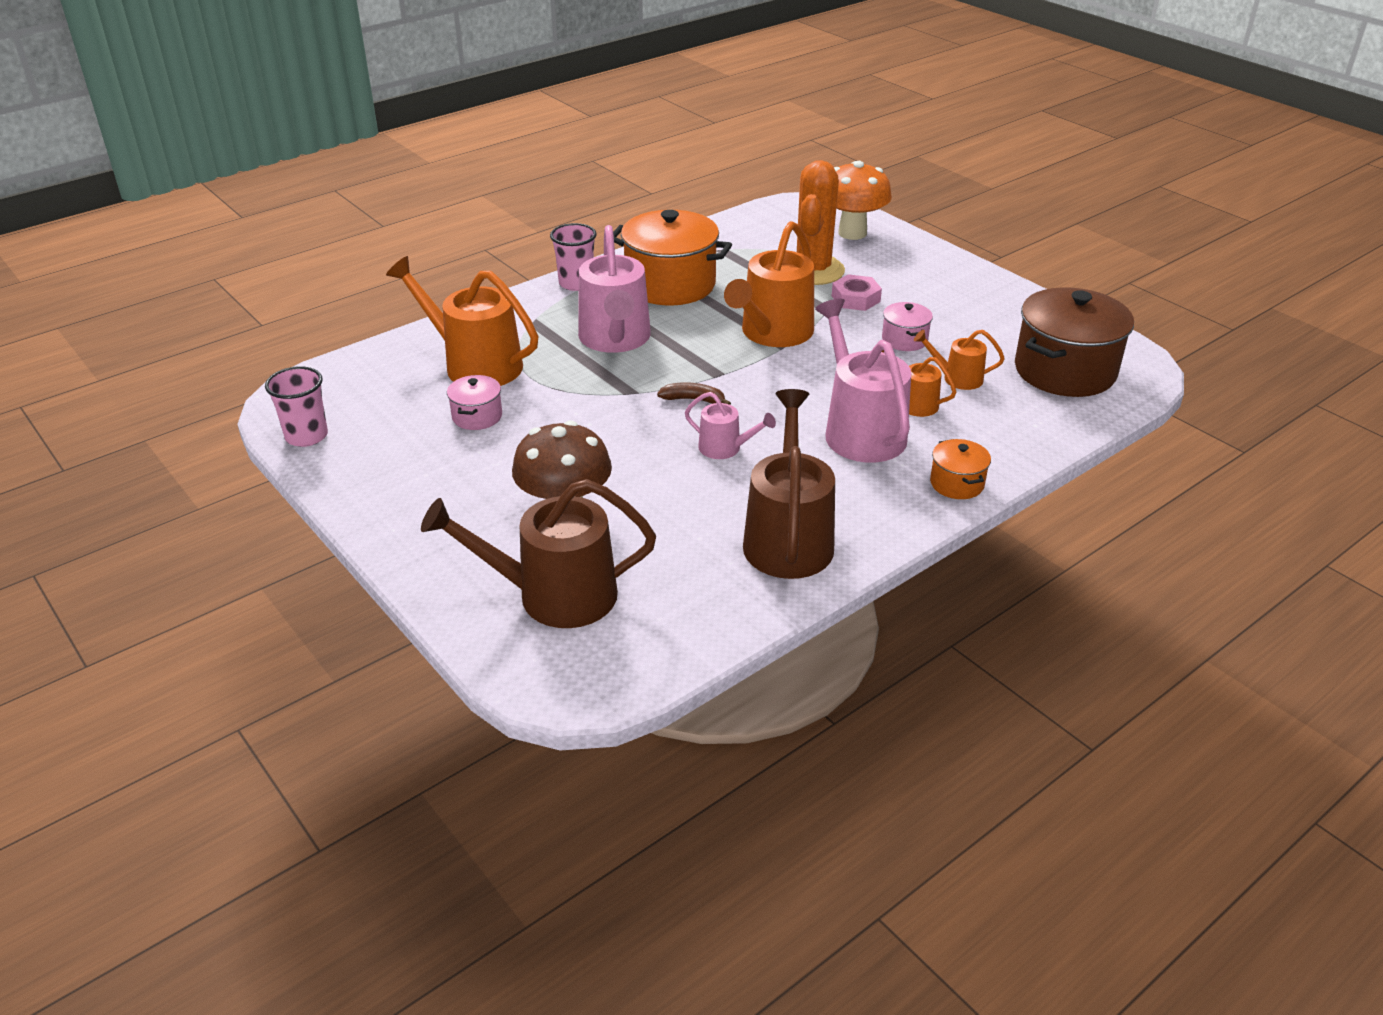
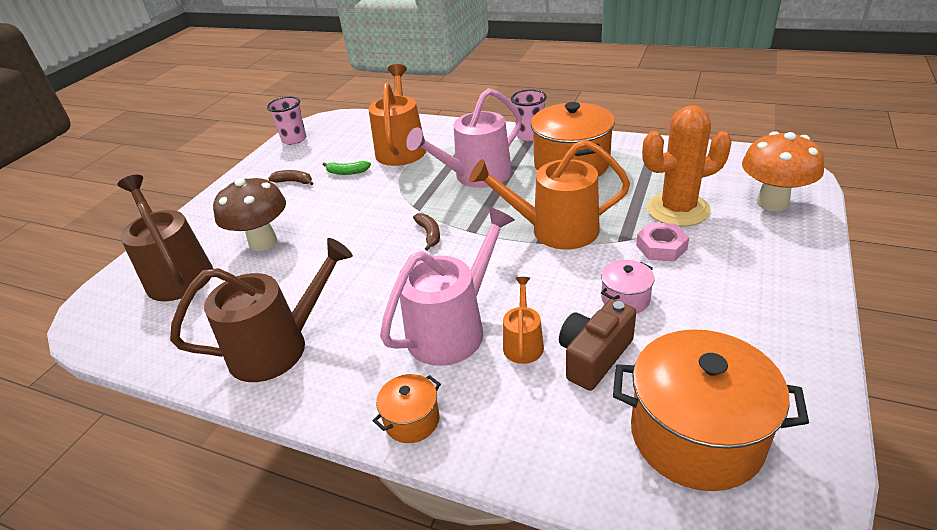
camera: 65 degrees right, 0 degrees up
(439, 461) = (294, 182): none -> brown banana
(477, 416) = (347, 172): pink pot -> green banana
(725, 448) = (377, 272): pink watering can -> none
(957, 378) = (594, 356): orange watering can -> brown camera
(1065, 371) = (696, 435): brown pot -> orange pot

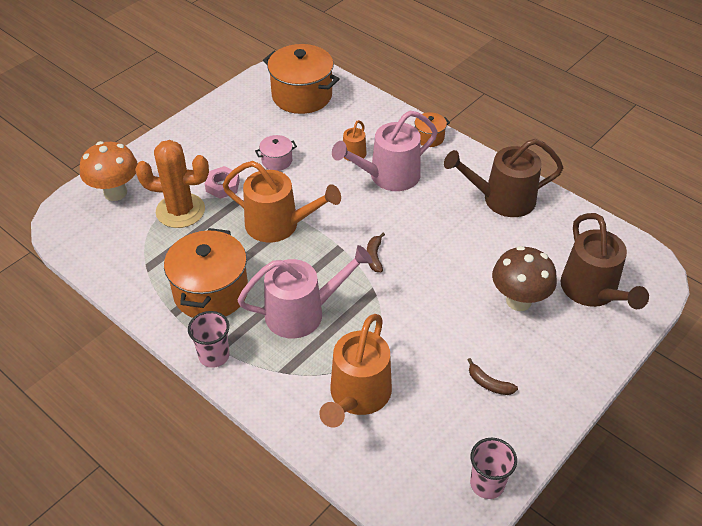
camera: 165 degrees left, 10 degrees up
(347, 172) = (428, 375): green banana -> none
(594, 356) = (319, 137): brown camera -> none

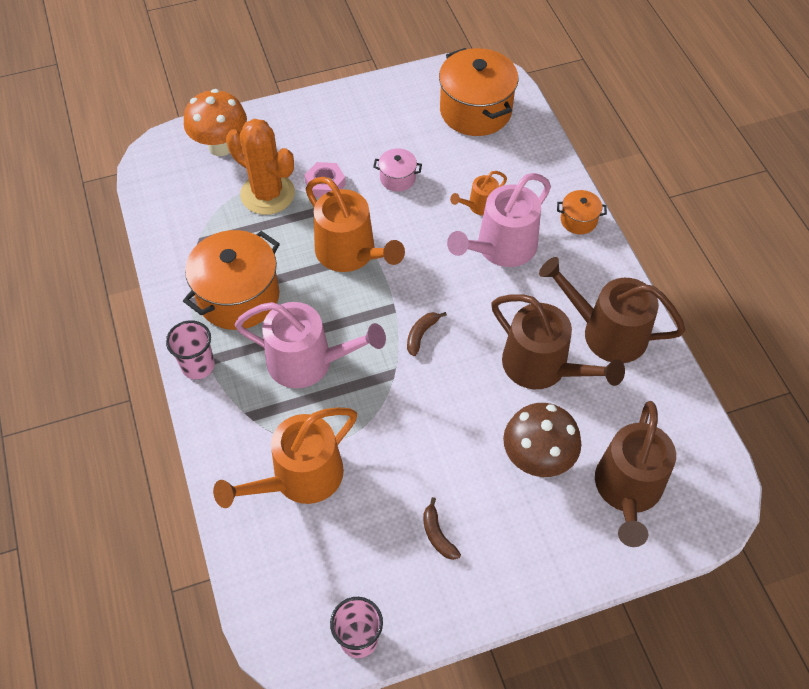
camera: 30 degrees right, 10 degrees up
(388, 176) = (501, 248): pink watering can -> pink watering can turned 45 degrees counterclockwise
(476, 240) = (542, 367): none -> brown watering can

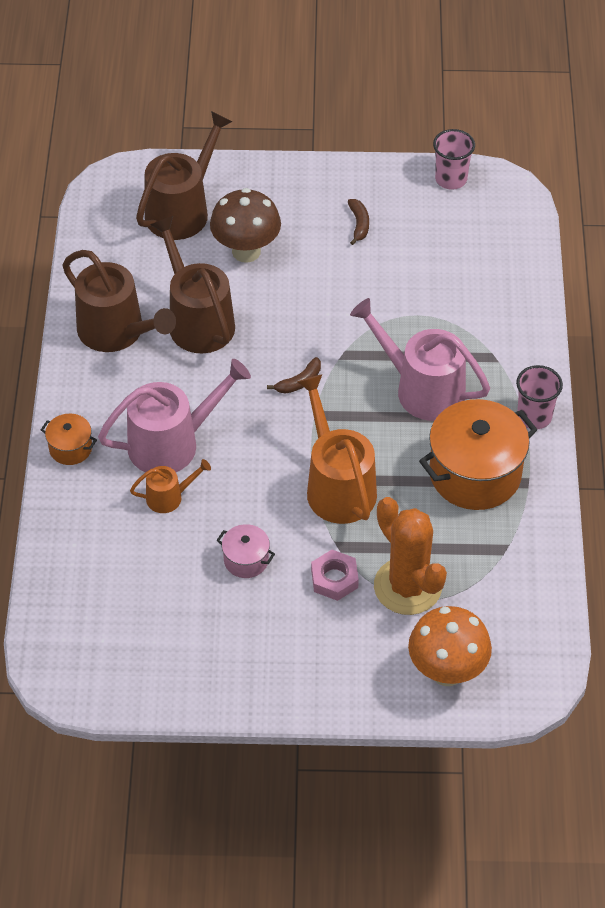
camera: 160 degrees left, 5 degrees down
(300, 478) = (462, 296): orange watering can -> none
(475, 111) = (105, 623): orange pot -> none

